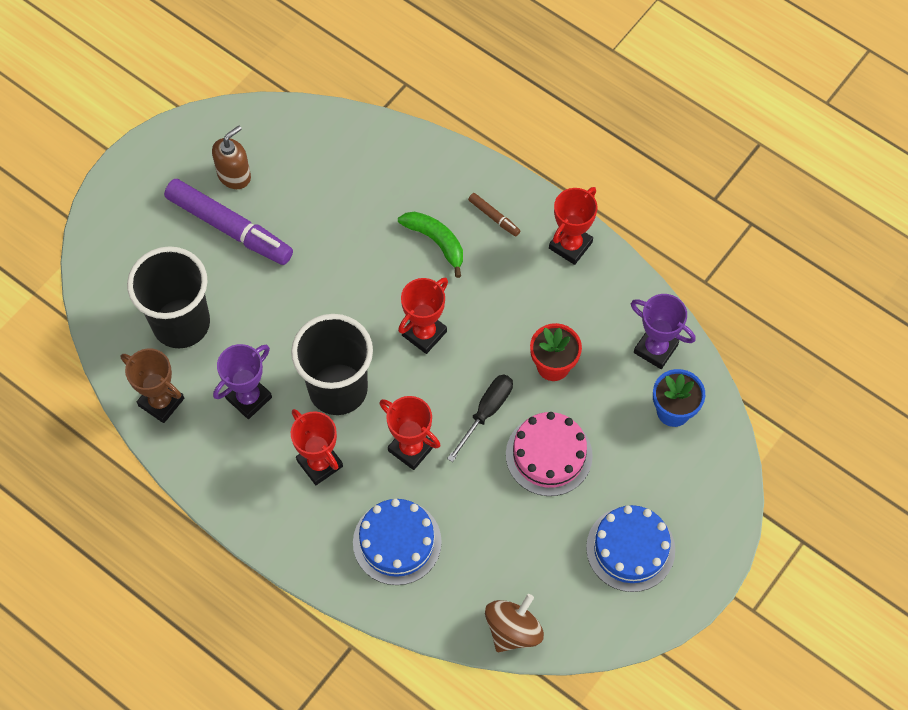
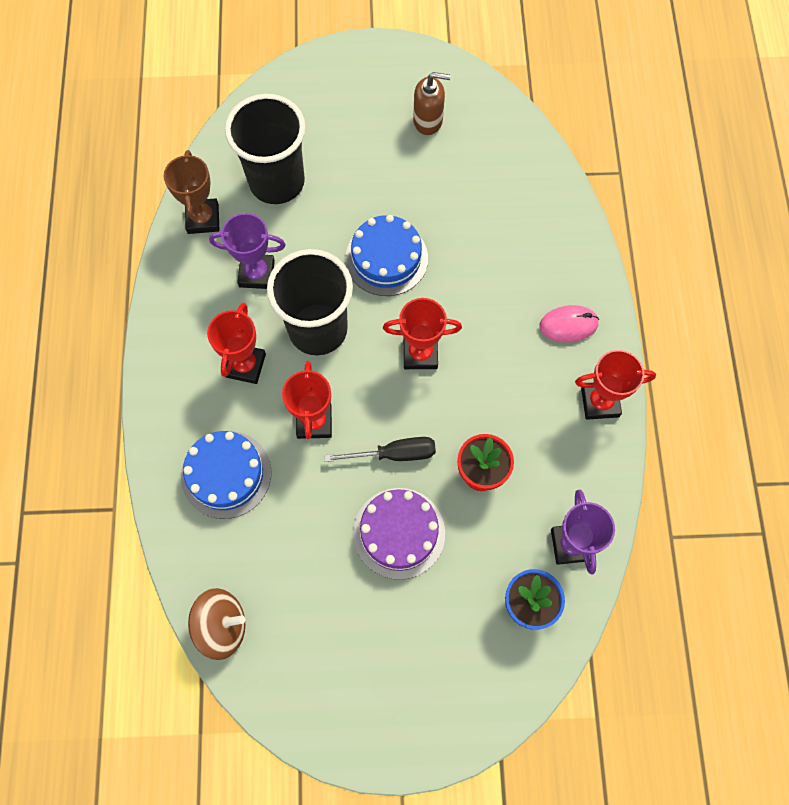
camera: 50 degrees right, 5 degrees up
(229, 228) = (383, 151): purple marker -> none
(436, 241) = (506, 300): green banana -> none
(494, 217) = (568, 325): brown marker -> pink mouse
(549, 455) = (399, 533): pink cake -> purple cake
(630, 548) = (371, 667): blue cake -> blue cake (386, 258)

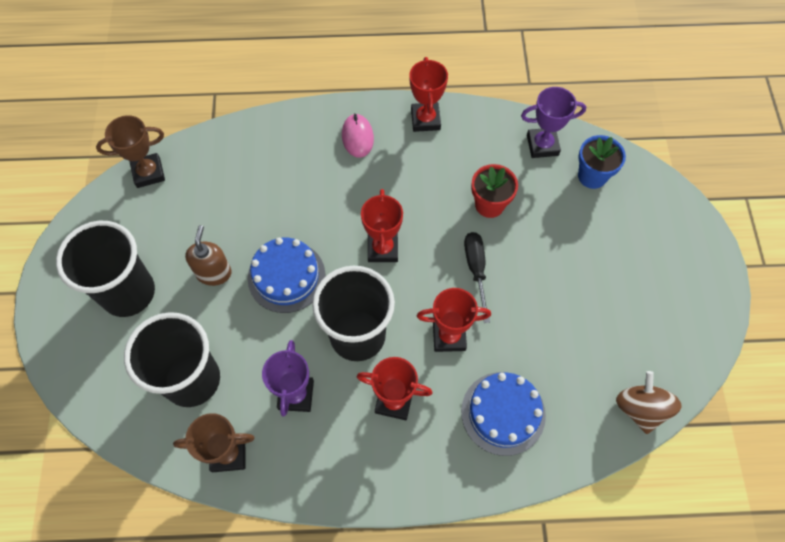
camera: 90 degrees left, 5 degrees down
(369, 118) = (128, 293): none -> black cup
(399, 533) = (544, 266): purple cake -> none
(428, 121) = (140, 240): brown soap dispenser -> brown soap dispenser (214, 273)
(508, 119) = (148, 173): none -> brown trophy

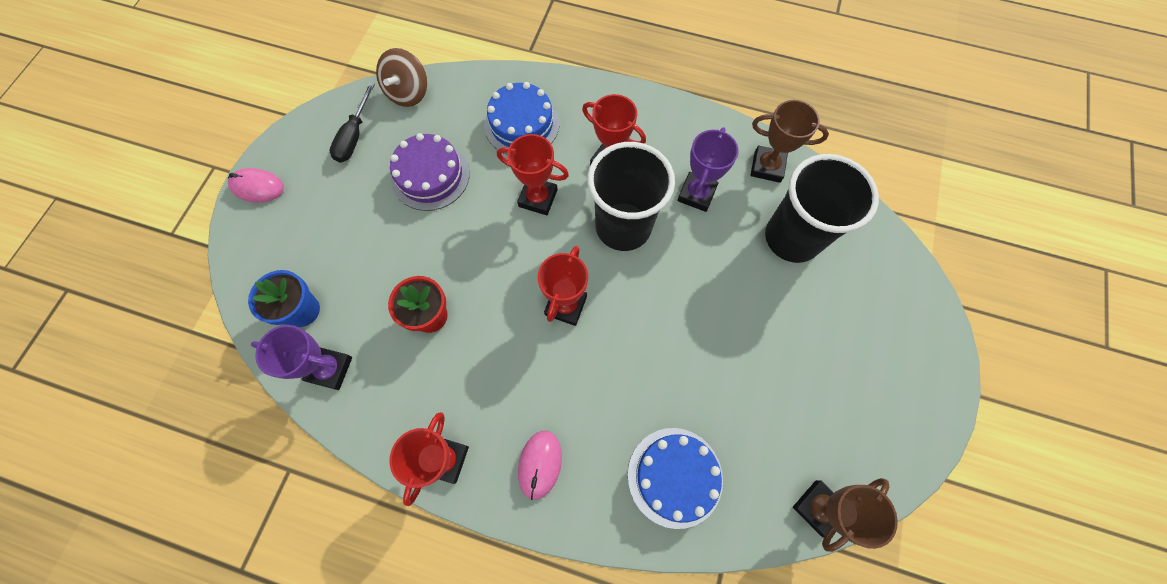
camera: 160 degrees left, 5 degrees up
(128, 293) = (851, 349): black cup -> none
(148, 173) = (818, 508): brown trophy -> brown trophy turned 45 degrees counterclockwise
(214, 273) = (754, 341): brown soap dispenser -> none
(286, 276) = (677, 310): blue cake -> blue cake (675, 477)
(476, 270) = (481, 250): black screwdriver -> black screwdriver (354, 136)
(561, 323) = (430, 175): none -> purple cake
(708, 258) = (257, 187): none -> pink mouse

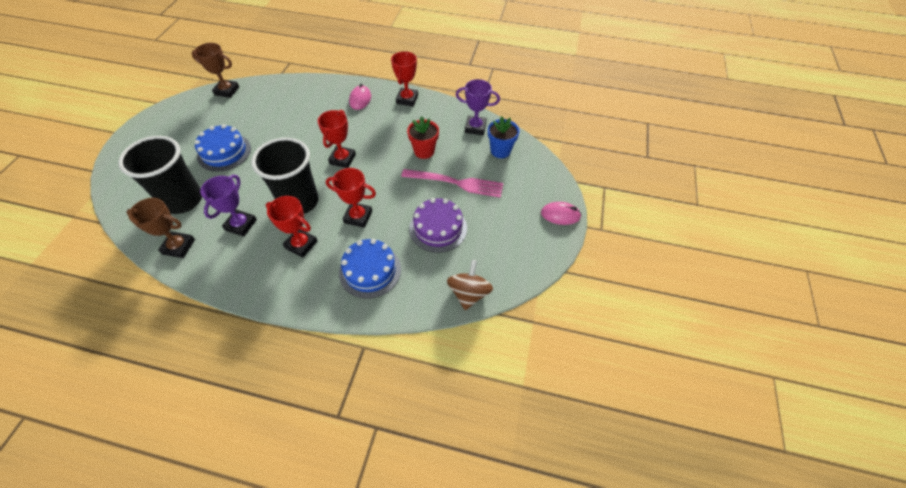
camera: 175 degrees right, 15 degrees down
(354, 136) = (503, 254): black screwdriver -> none
(389, 248) = (457, 183): none -> pink fork
(675, 477) = (293, 98): blue cake -> blue cake (224, 152)
(818, 508) = (227, 91): brown trophy -> brown trophy turned 60 degrees clockwise

